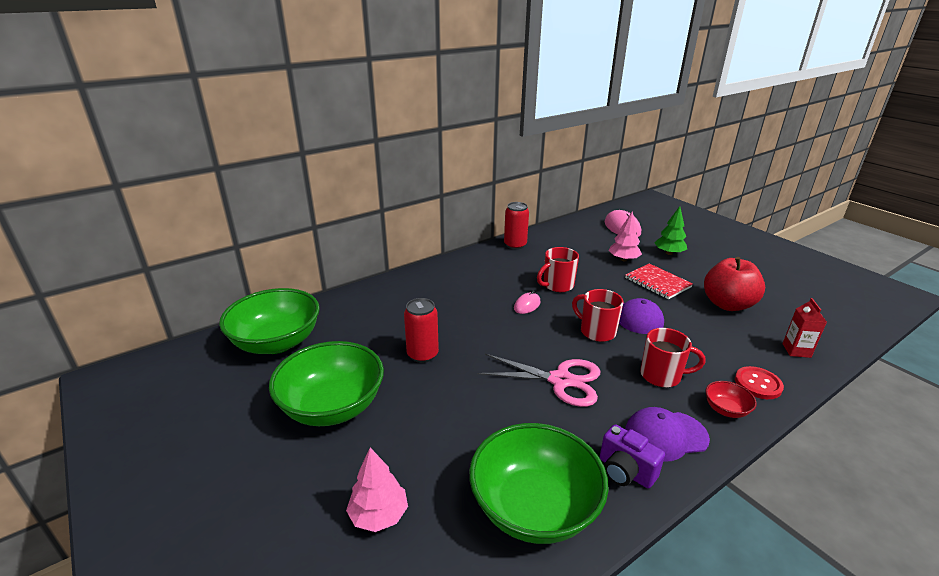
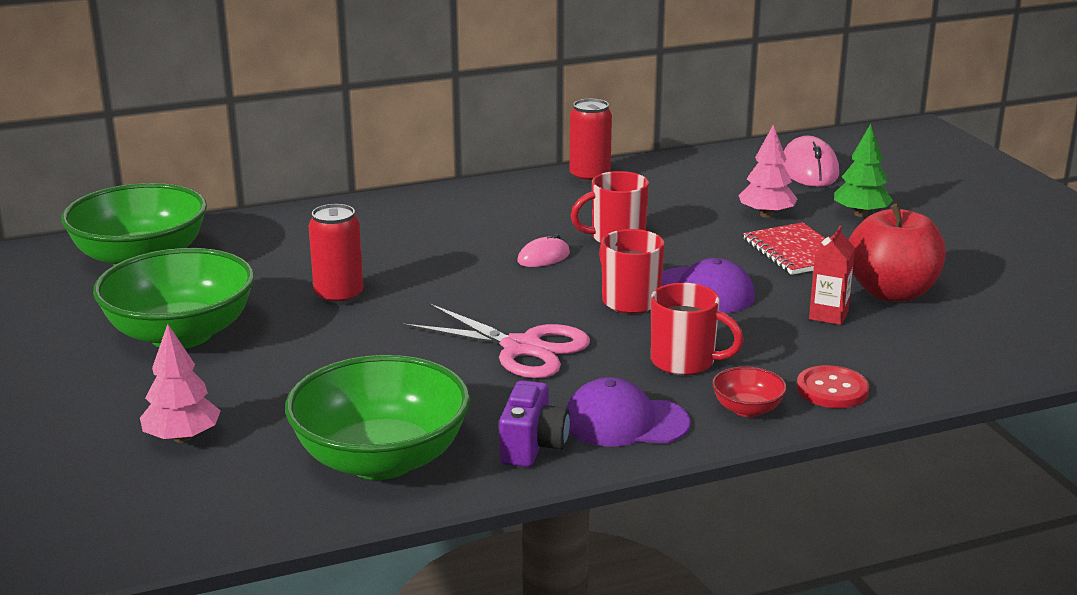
camera: 15 degrees right, 5 degrees down
(625, 471) = (532, 447): purple camera -> purple camera turned 135 degrees counterclockwise
(796, 350) = (946, 361): red carton -> red carton (828, 315)

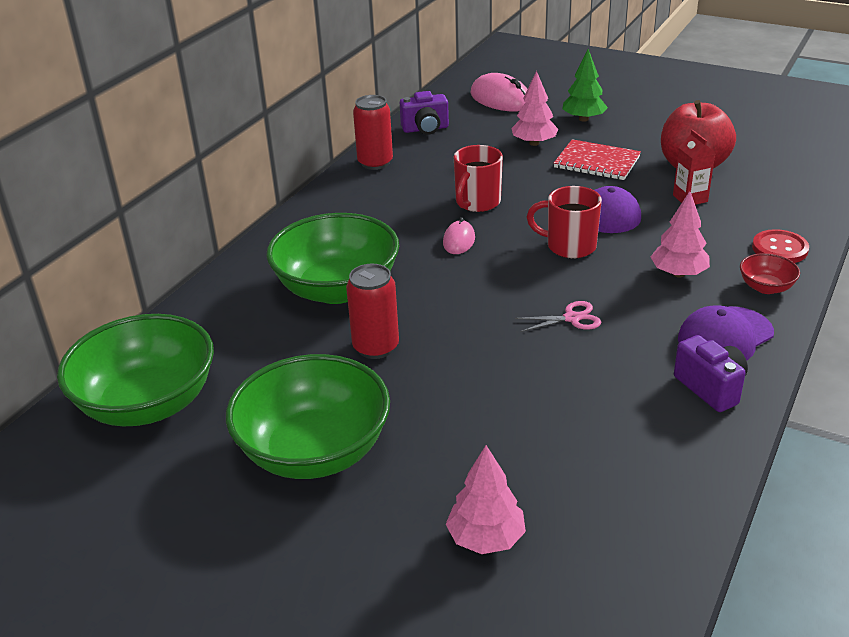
camera: 40 degrees left, 10 degrees up
(381, 459) = (646, 459): green bowl -> green bowl (337, 289)
(522, 348) = (572, 318): pink scissors -> pink scissors, size x0.50
(685, 362) = (678, 273): red mug -> pink tree
(686, 168) = (425, 129): none -> purple camera

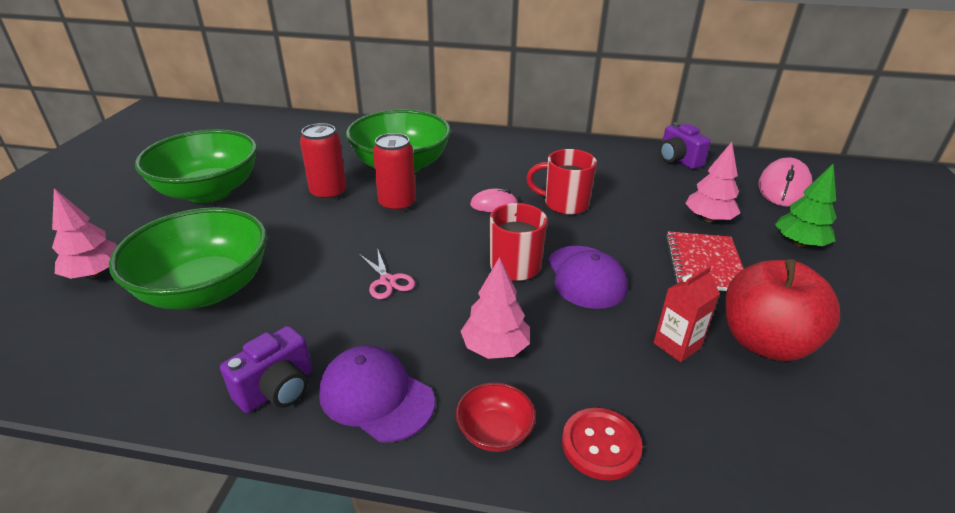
camera: 70 degrees right, 0 degrees up
(148, 403) = (263, 133): green bowl -> green bowl (205, 289)
(375, 163) = (597, 149): red can -> red can (397, 204)

